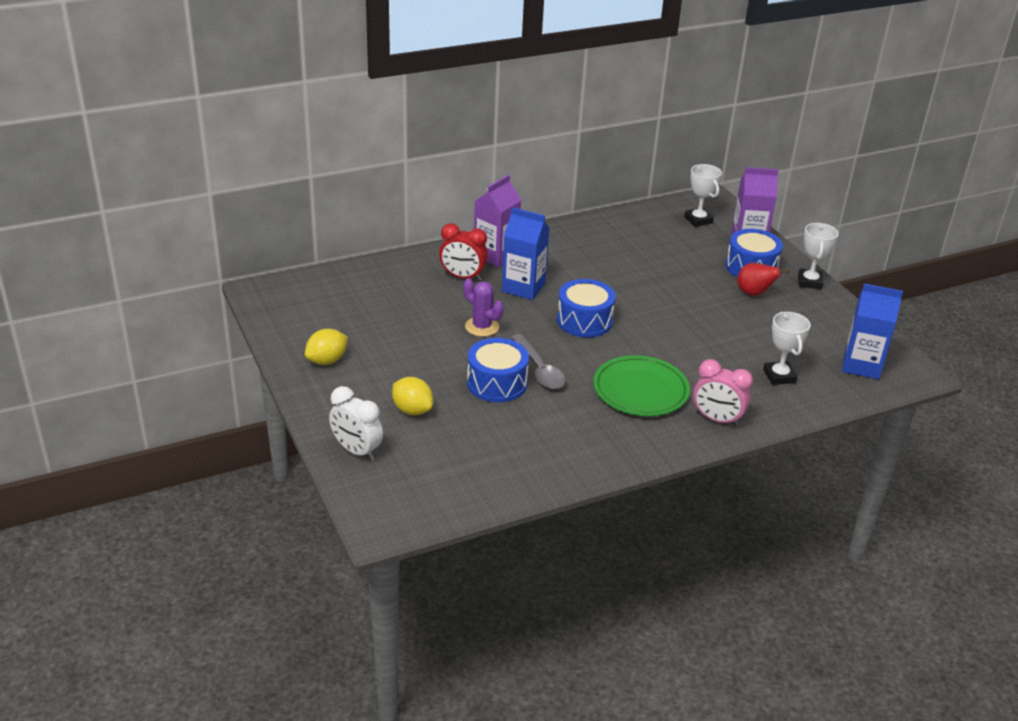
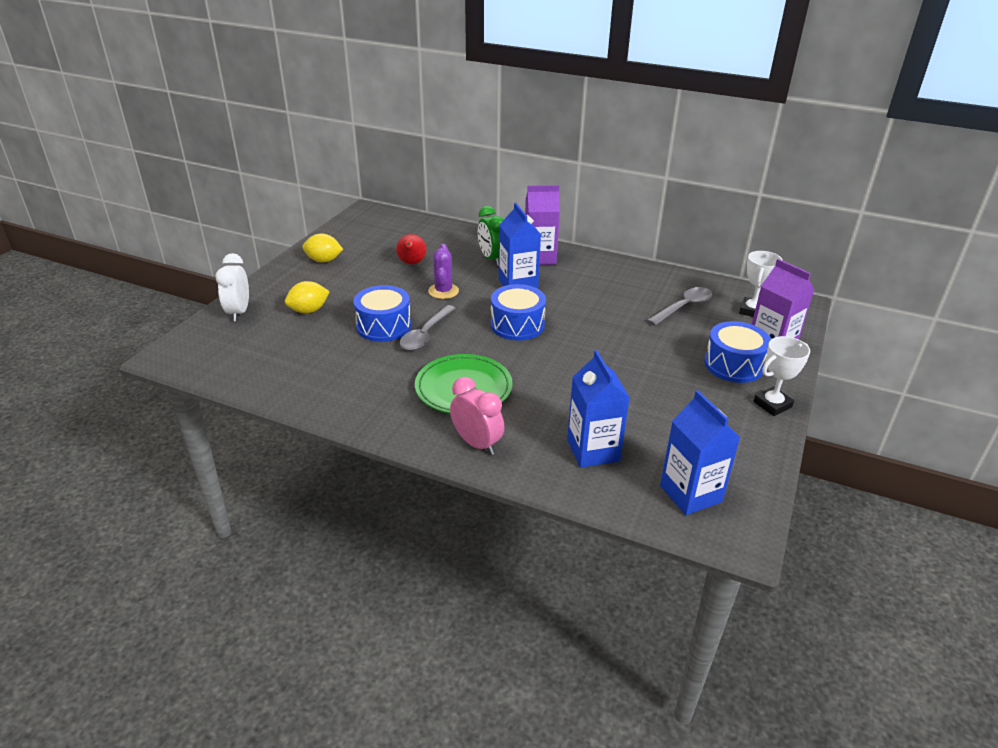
camera: 50 degrees right, 0 degrees up
(412, 410) = (309, 310): yellow lemon -> yellow lemon turned 60 degrees clockwise
(462, 277) = (491, 259): red clock -> green clock
(657, 241) = (683, 307): none -> grey spoon
(717, 419) = (477, 443): pink clock -> pink clock turned 150 degrees clockwise
(754, 294) = (696, 383): red pear -> red pear (411, 263)
(779, 376) = (593, 450): white trophy -> blue carton

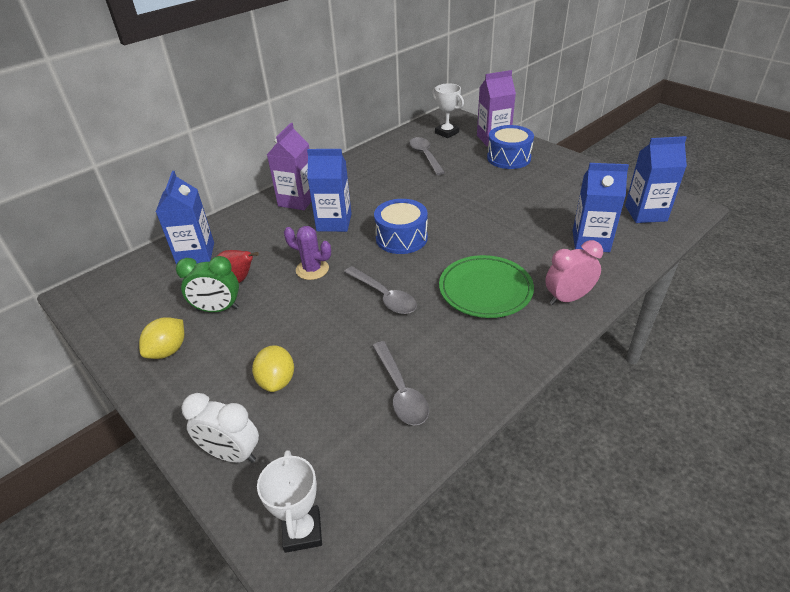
camera: 65 degrees left, 5 degrees up
(315, 367) = (400, 391): none -> grey spoon
(384, 326) = (350, 323): blue drum -> none
(434, 236) = (195, 254): none -> blue carton
(491, 259) = (276, 227): green clock -> green clock (218, 309)
(772, 404) = (559, 158): white trophy -> white trophy (302, 531)

